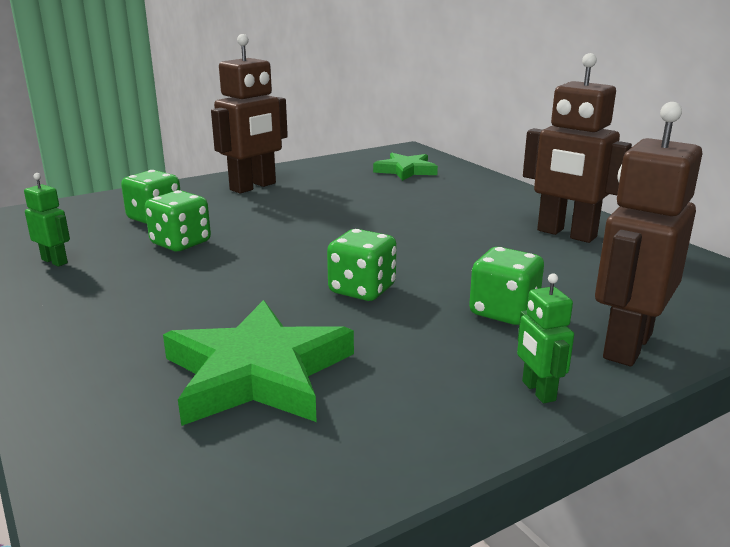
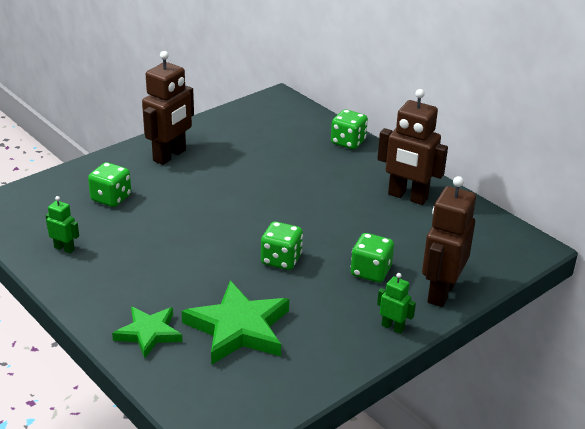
camera: 10 degrees left, 10 degrees up
(181, 243) = (143, 224): green dice -> green dice (348, 142)
(406, 170) = (284, 127): green star -> green star (149, 333)
(538, 391) = (392, 327): green robot -> green robot turned 150 degrees clockwise

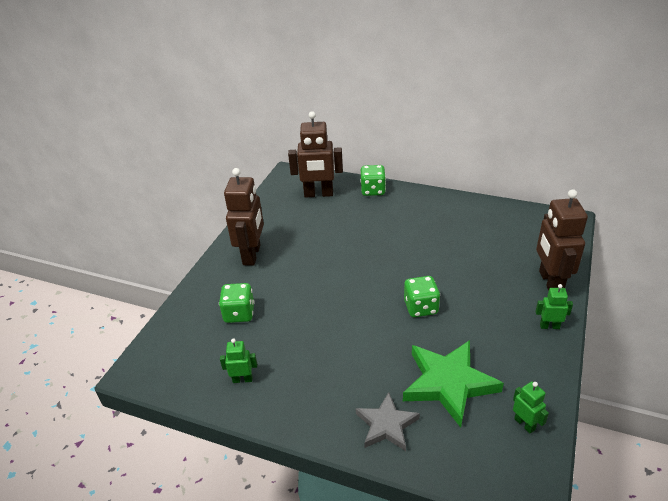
camera: 25 degrees left, 5 degrees up
(149, 333) = (386, 425): green star -> grey star
(273, 388) = (524, 424): none -> green robot
(370, 272) = (490, 287): green dice -> none
(407, 197) = (454, 217): brown robot -> brown robot (318, 194)

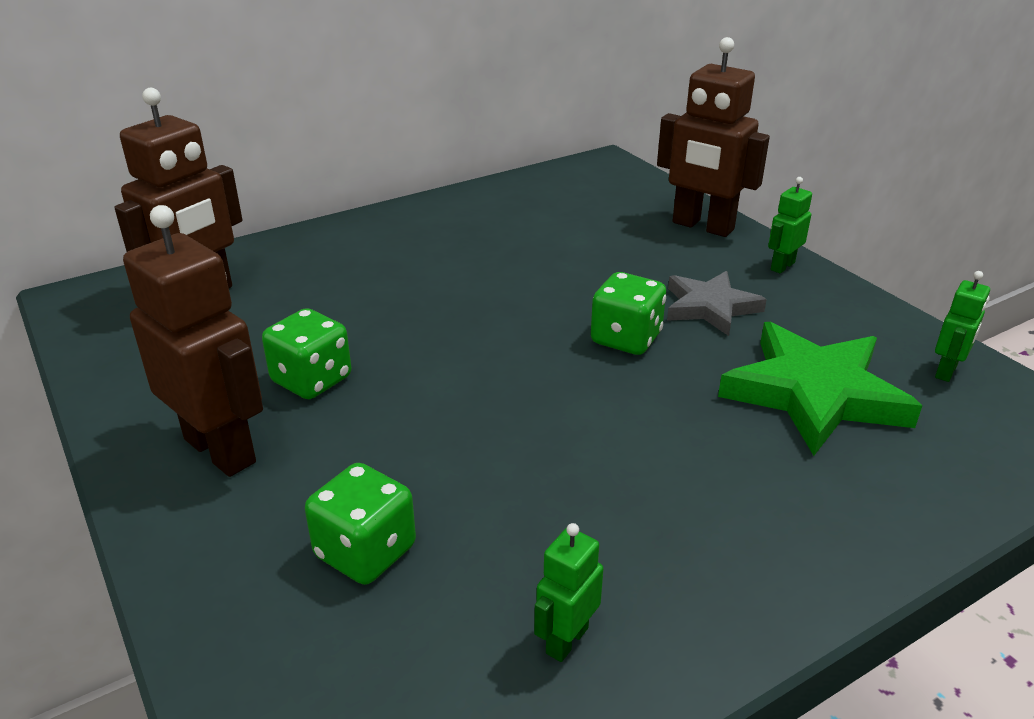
camera: 55 degrees left, 5 degrees down
(373, 190) = (293, 247): green dice -> green dice (312, 380)
(386, 425) = (853, 499): grey star -> grey star (710, 307)
(524, 424) = (946, 371): green robot -> green robot turned 120 degrees clockwise

